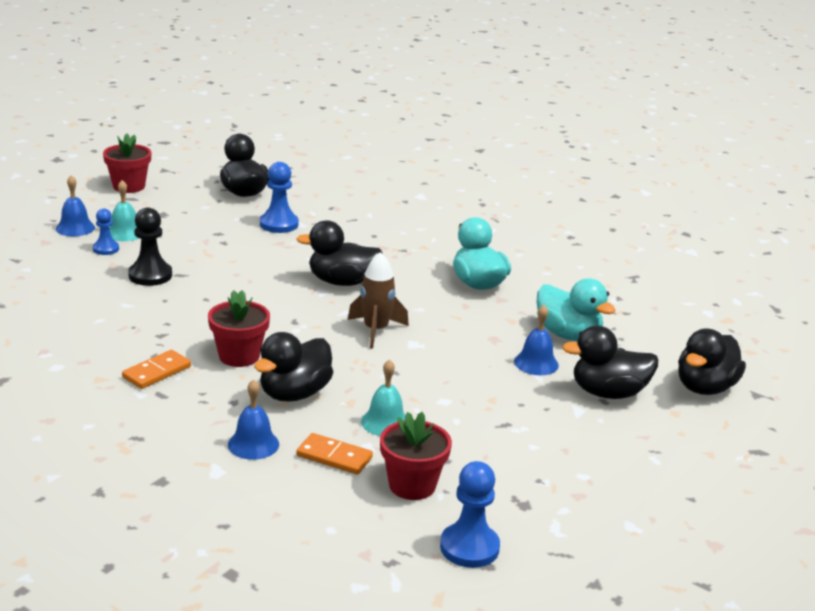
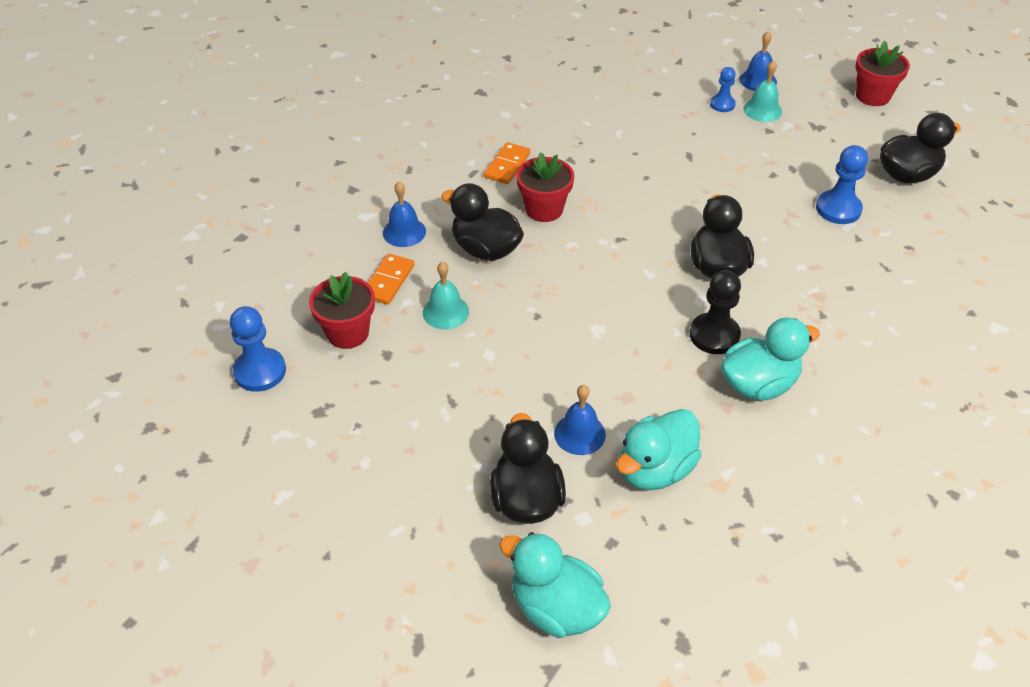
camera: 90 degrees right, 20 degrees up
(150, 275) = (679, 138): black pawn -> black pawn (714, 335)
(156, 372) = (507, 165): orange domino -> orange domino turned 75 degrees clockwise
(376, 330) = (617, 298): brown rocket -> none
(705, 388) = (556, 608): black duck -> turquoise duck

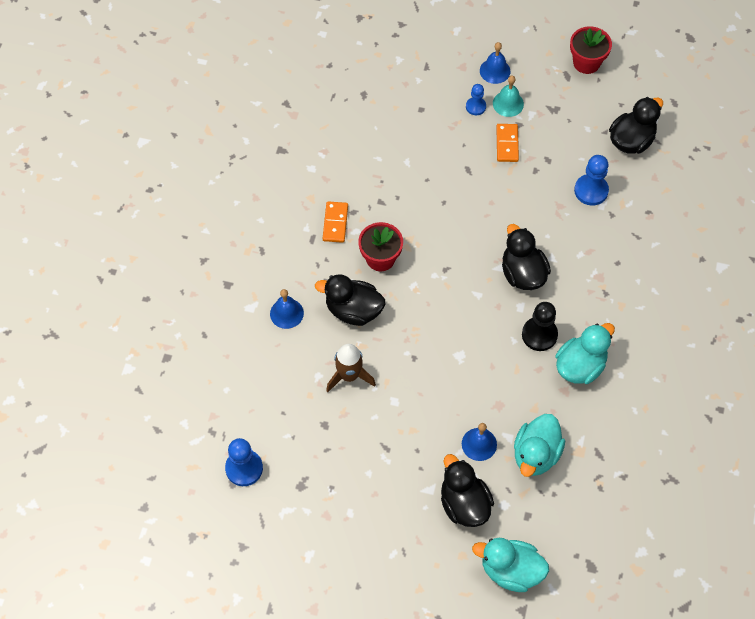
camera: 20 degrees left, 15 degrees up
(348, 333) = (289, 416): red flower pot -> none
(388, 281) = (296, 362): orange domino -> orange domino (507, 144)
(445, 312) = (349, 375): turquoise bell -> brown rocket

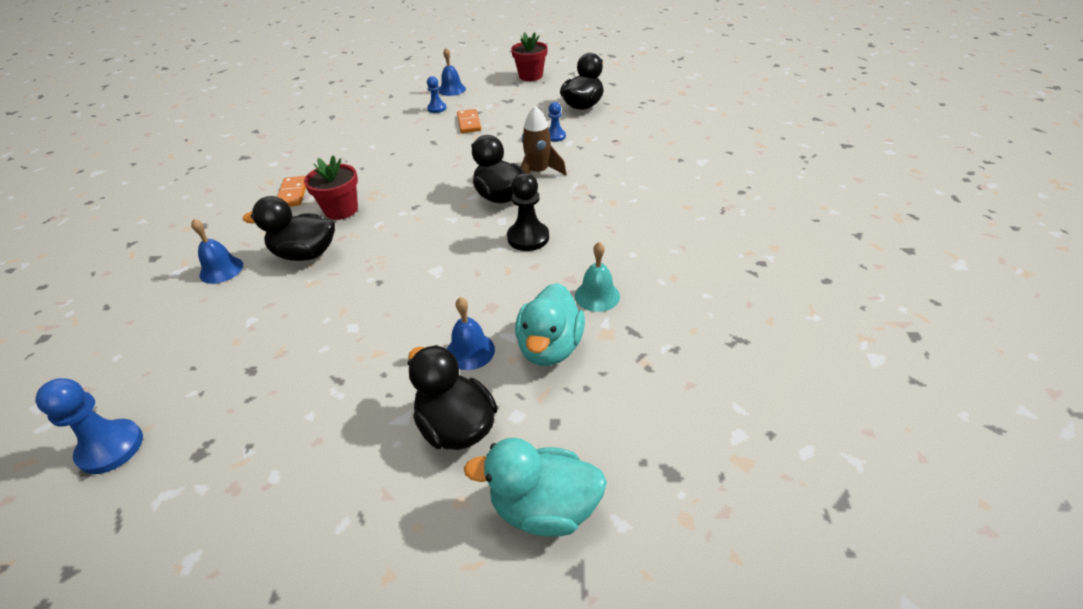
camera: 10 degrees left, 20 degrees down
(349, 375) = (293, 312): brown rocket -> brown rocket (538, 173)
(508, 103) = (466, 103): turquoise bell -> turquoise bell (597, 296)
(580, 366) = (582, 254): turquoise duck -> none
(591, 191) = (555, 136): blue pawn -> blue pawn, size x0.62

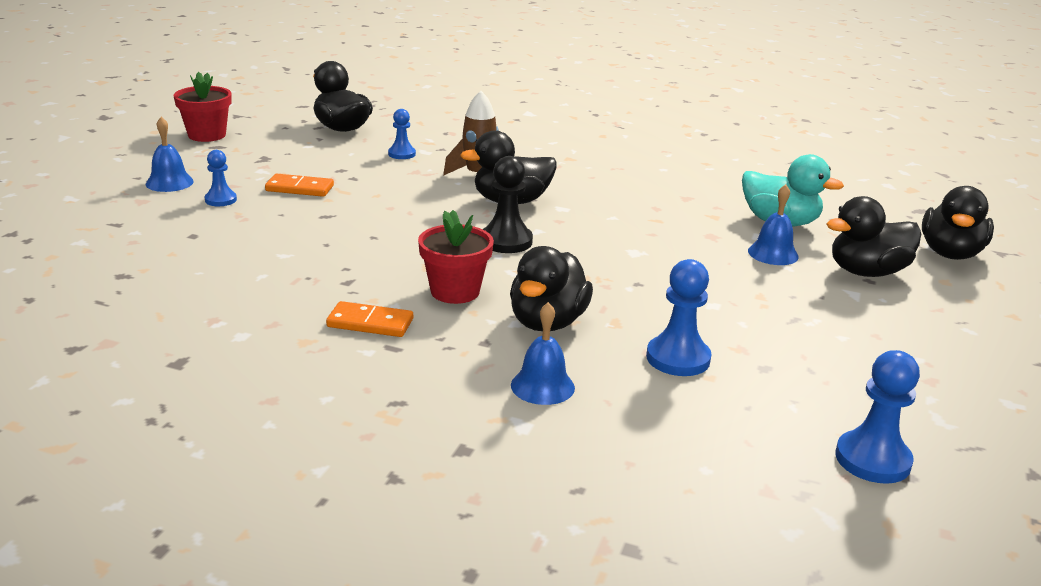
camera: 75 degrees left, 15 degrees down
(261, 321) = (678, 358): none -> blue pawn
(528, 238) = (606, 202): black pawn -> black pawn (506, 241)
(544, 508) = (950, 253): turquoise duck -> black duck
(597, 296) = (717, 193): turquoise bell -> none

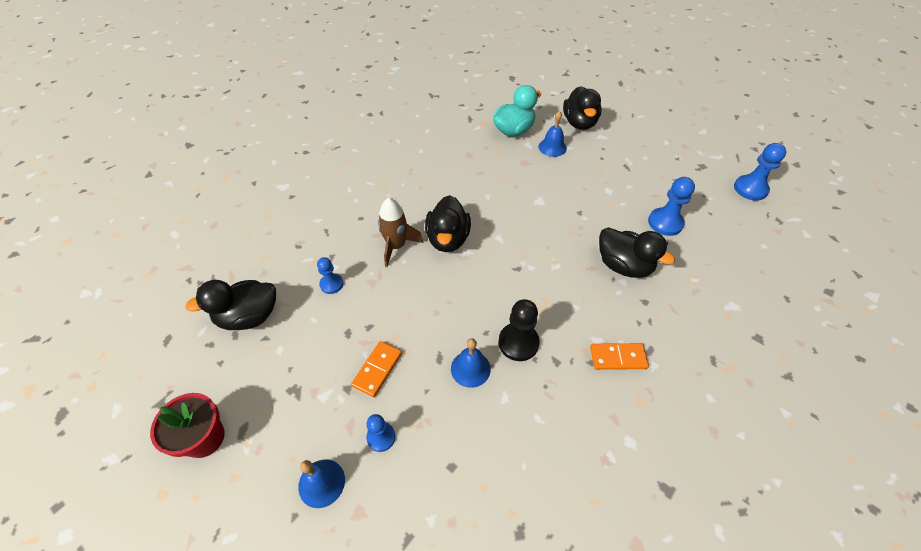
camera: 70 degrees left, 25 degrees up
(370, 323) = (618, 357): orange domino -> orange domino turned 60 degrees clockwise
(455, 291) = (579, 302): red flower pot -> none
(506, 241) = (511, 258): black pawn -> black pawn (518, 343)
(542, 386) = (694, 287): blue bell -> blue bell (470, 368)
(950, 253) = (564, 89): black duck -> none

